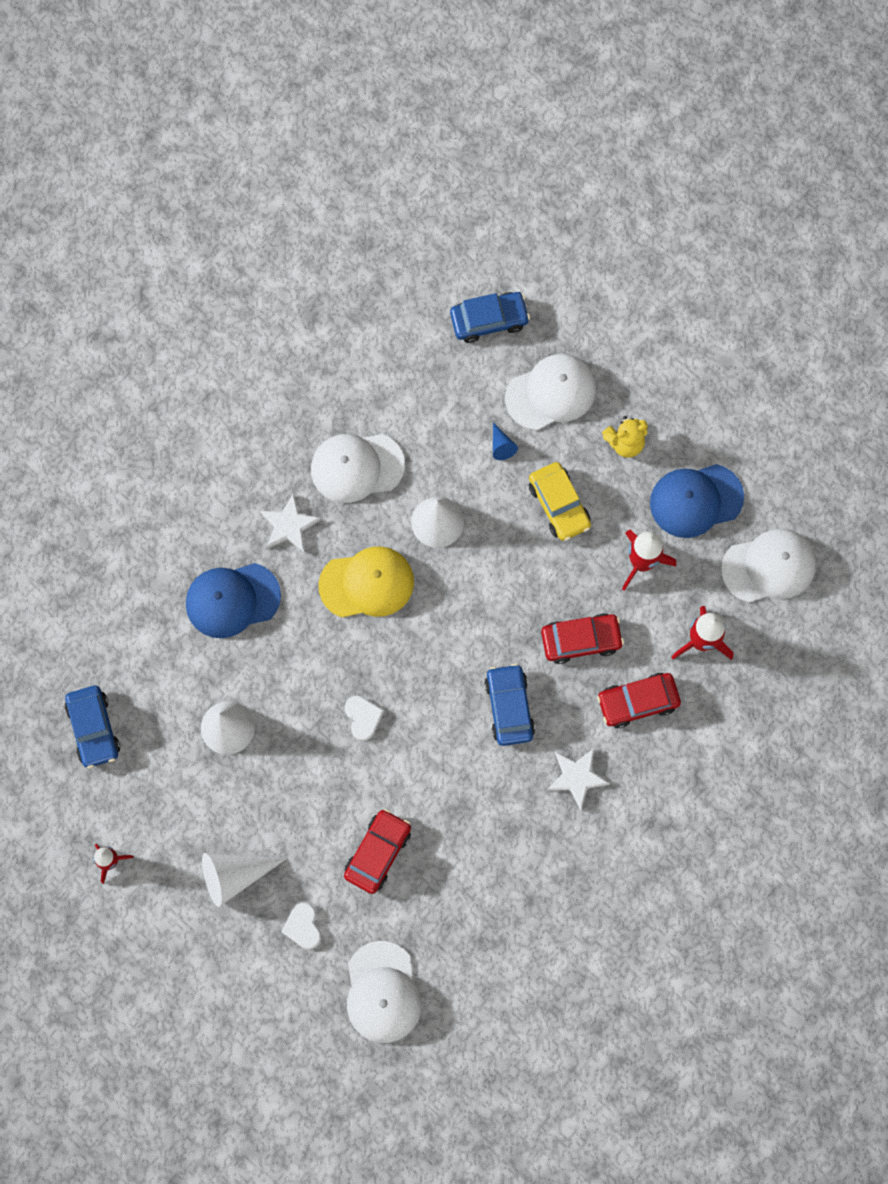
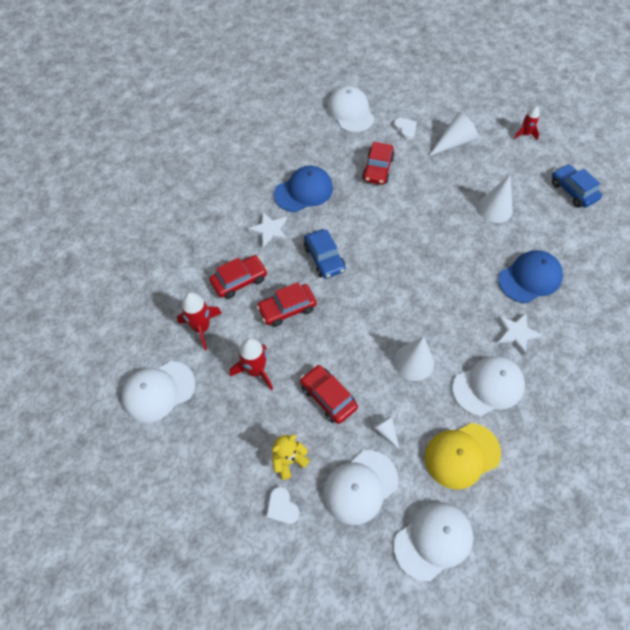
camera: 165 degrees right, 15 degrees down
(363, 717) = (415, 232): white heart -> white heart (282, 507)
(367, 583) = (446, 309): yellow cap -> yellow cap (462, 455)
(489, 320) = (433, 540): blue car -> white cap
(501, 446) = (386, 431): blue cone -> white cone
(559, 505) = (328, 397): yellow car -> red car
(696, 500) = (222, 427): blue cap -> blue cap (303, 191)

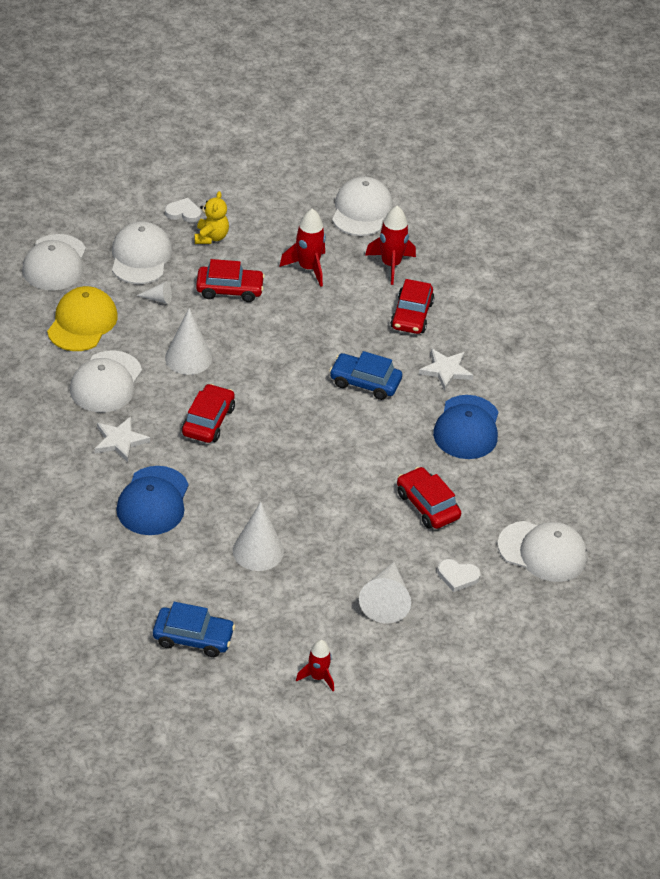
camera: 130 degrees right, 15 degrees down
(287, 309) = (342, 323): red car -> red car (208, 421)

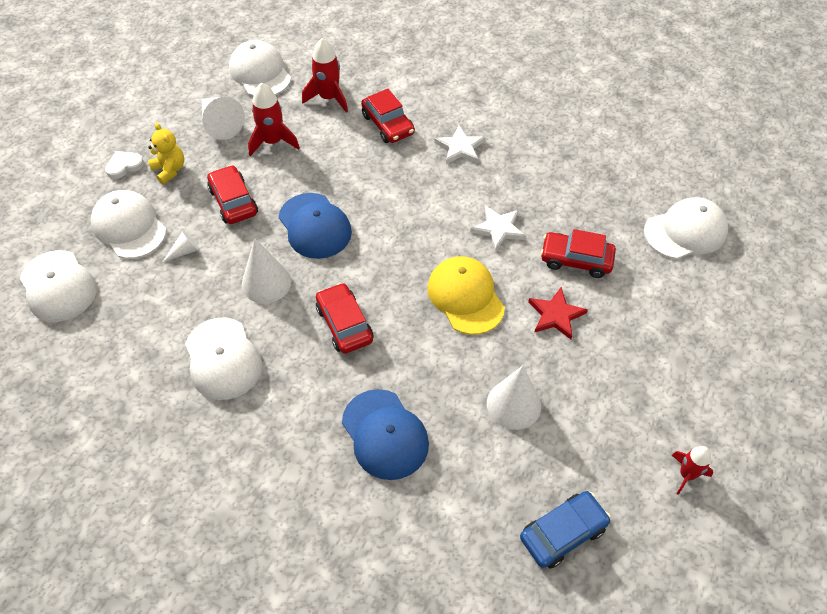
camera: 40 degrees left, 10 degrees up
(82, 323) = (142, 321): yellow cap -> yellow cap (465, 297)
(120, 441) = (295, 402): white star -> white star (498, 229)
(229, 289) = (233, 201): red car -> red car turned 75 degrees counterclockwise
(361, 526) = (556, 315): none -> red star
(365, 382) = (419, 199): blue car -> none
(386, 600) = (646, 361): white cone -> white cone (220, 123)
(457, 576) = (663, 298): white heart -> none
(467, 428) = (526, 179): blue cap -> blue cap (315, 226)

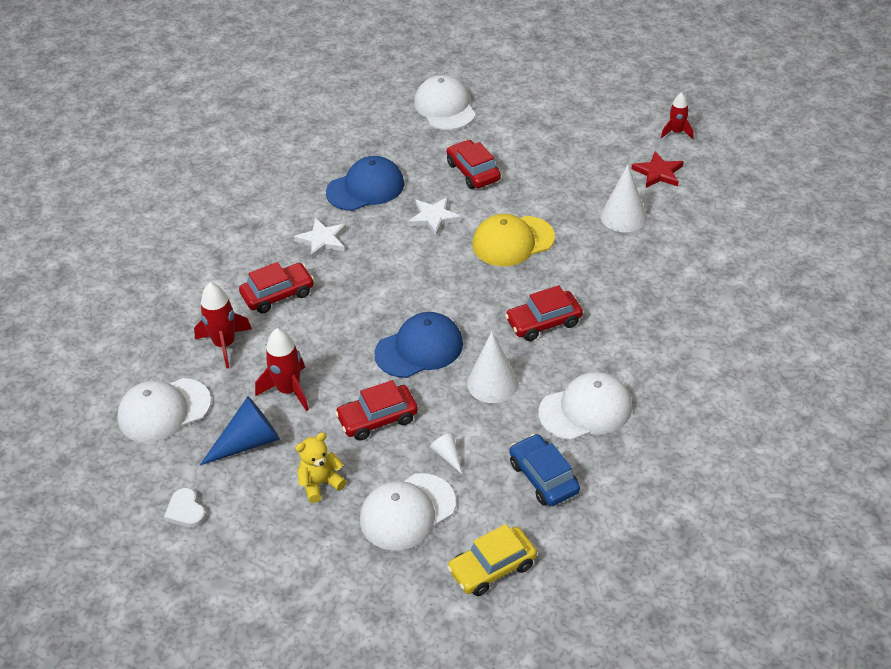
camera: 85 degrees left, 10 degrees down
(58, 286) = (492, 568): white cap -> yellow car
(124, 166) = (307, 531): white heart -> white heart (186, 511)
(220, 123) = (248, 442): white cone -> blue cone
(385, 434) = (658, 293): blue cap -> blue cap (365, 188)
(556, 315) = (533, 187): red star -> red star (658, 173)
(563, 533) = (731, 196): blue car -> blue car (543, 477)
(576, 260) = (473, 172): red car -> red car turned 135 degrees clockwise

